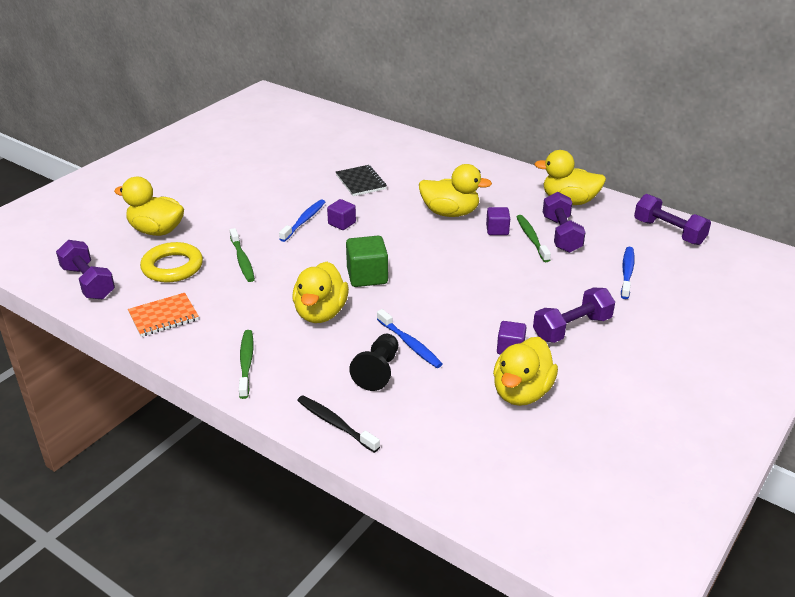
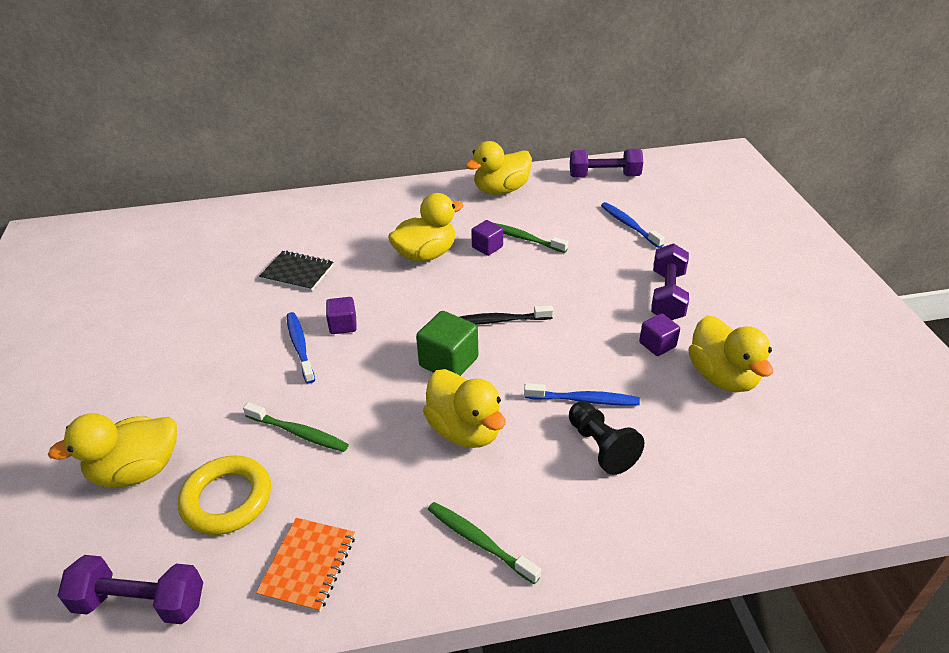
camera: 45 degrees left, 5 degrees up
(335, 424) = (650, 529): black toothbrush -> black toothbrush (499, 321)
(561, 234) = (539, 222): purple dumbbell -> none

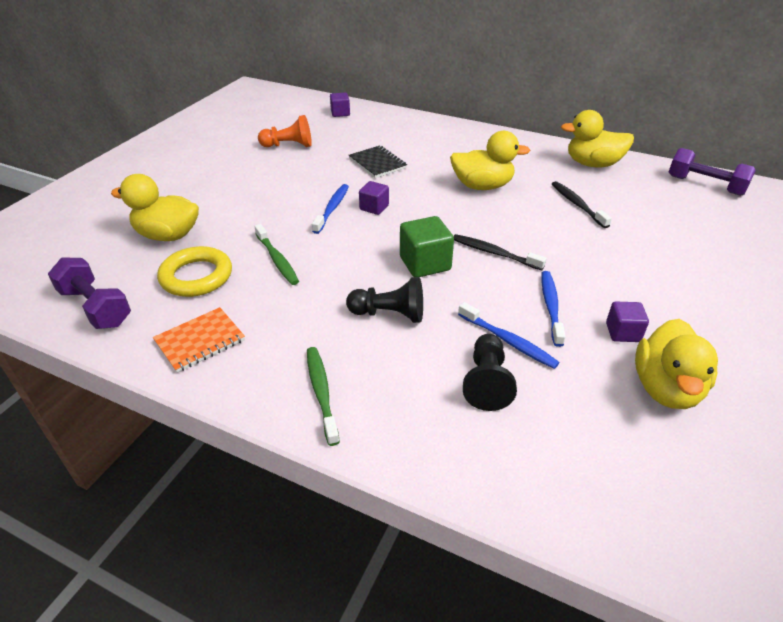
camera: 35 degrees right, 0 degrees up
(172, 292) = (289, 145): none -> orange pawn
(465, 430) = (389, 314): yellow duck -> black pawn
(487, 247) = (538, 199): purple cube -> purple cube (340, 113)
(524, 238) = (577, 204): green toothbrush -> black toothbrush
(629, 225) = (692, 231): blue toothbrush -> blue toothbrush (551, 307)
(667, 296) = (674, 299): purple dumbbell -> none

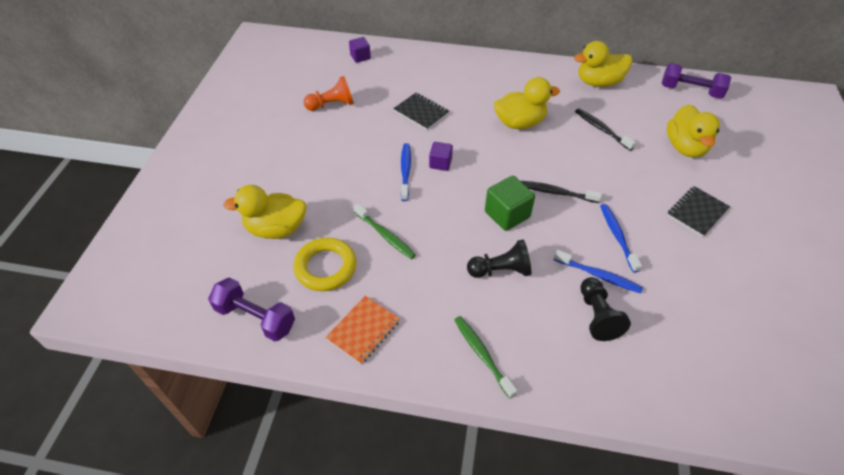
camera: 15 degrees left, 10 degrees up
(622, 332) = (675, 249): purple cube -> none
(666, 388) = (719, 291): yellow duck -> yellow duck (685, 147)
(667, 300) = (697, 212): none -> black notebook

